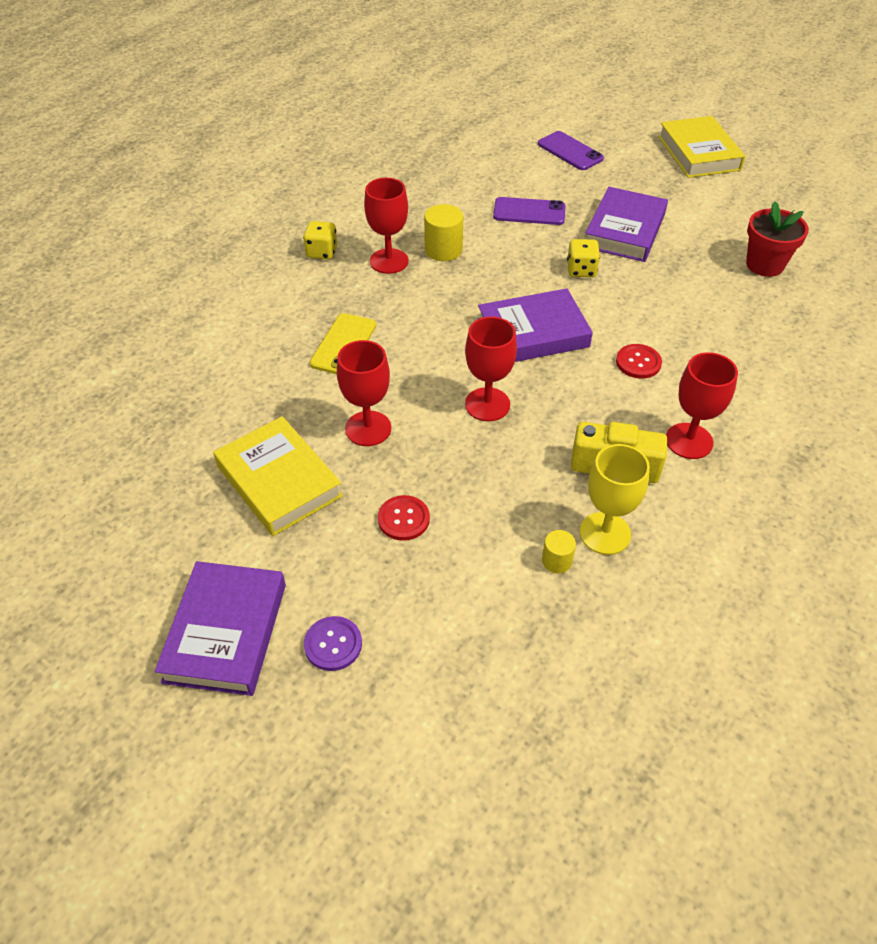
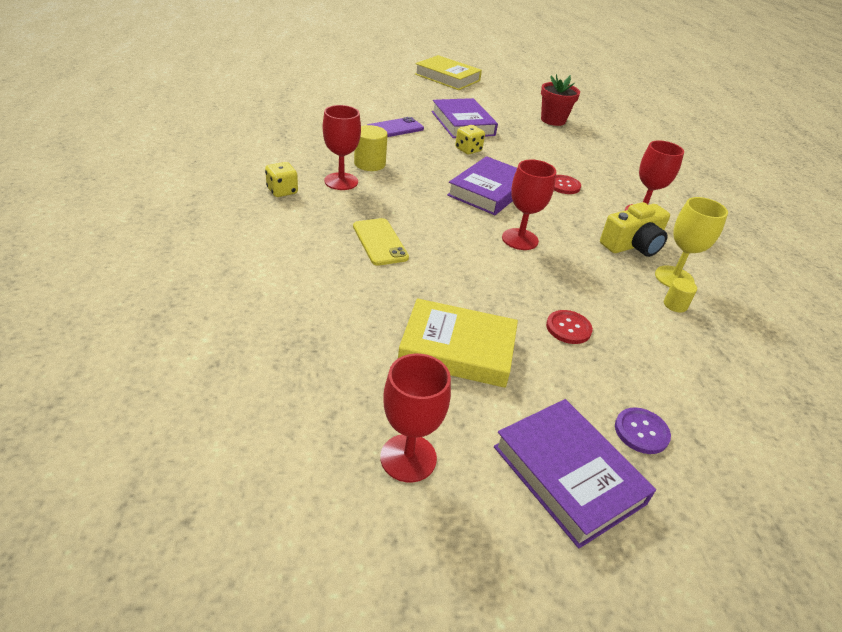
camera: 45 degrees left, 10 degrees down
(368, 428) = (469, 285): red goblet -> red goblet (408, 458)
(570, 151) = (374, 92): purple phone -> none

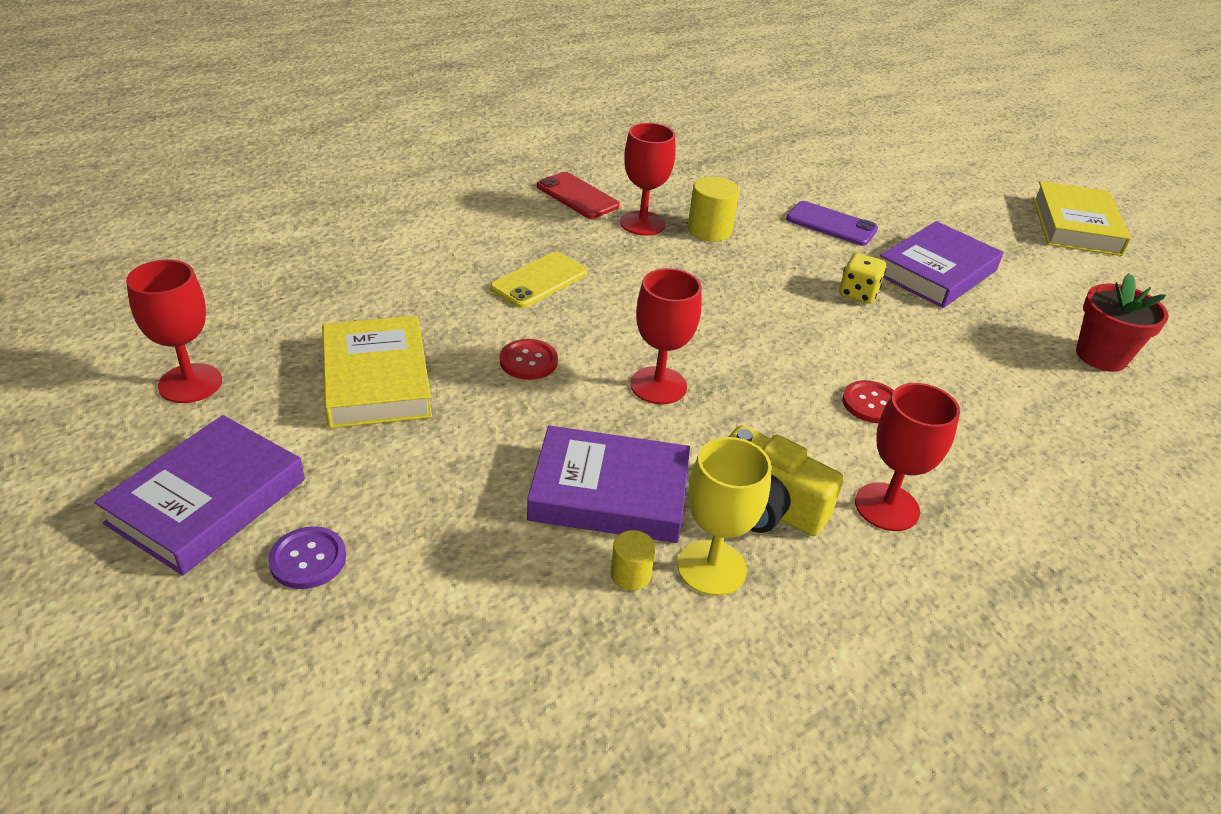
camera: 65 degrees right, 0 degrees up
(282, 191) = (577, 196): yellow dice -> red phone
(489, 191) = (759, 335): purple book -> purple book (609, 492)
(568, 328) = (481, 463): red button -> red button (528, 361)

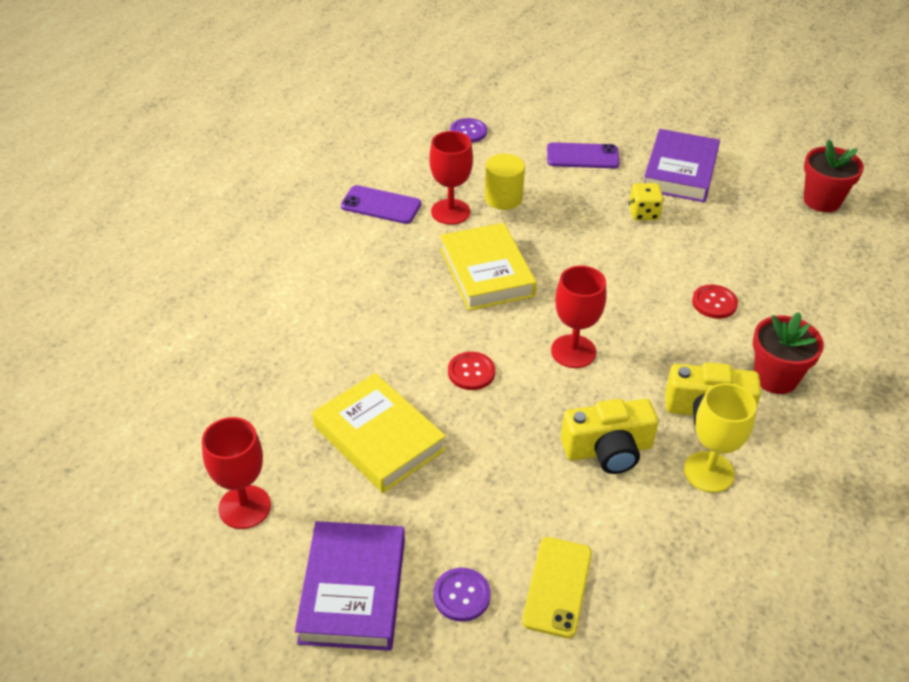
camera: 25 degrees left, 5 degrees up
(539, 280) = (419, 298): yellow phone -> yellow phone (557, 587)
(577, 196) = (381, 205): red phone -> purple phone
(609, 492) = (608, 449): purple book -> yellow camera
(630, 575) = (666, 501): yellow cylinder -> none
(724, 168) = (468, 132): none -> purple button
(887, 507) = (775, 377): red goblet -> red flower pot
(1075, 226) = (740, 91): yellow book -> yellow book (486, 272)

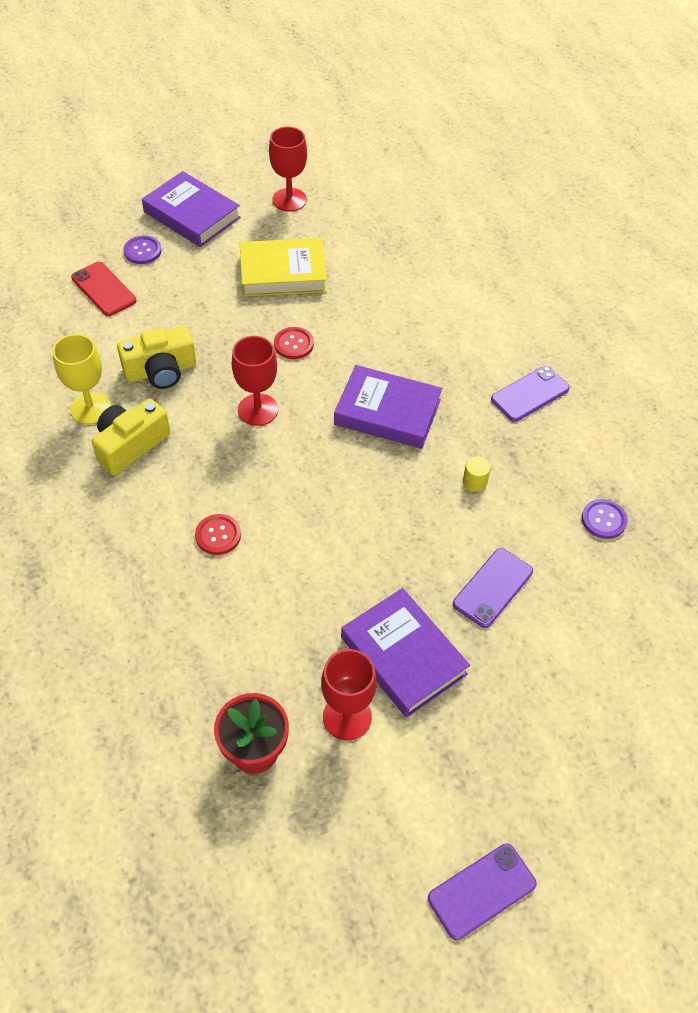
camera: 125 degrees right, 10 degrees up
(450, 212) = (484, 434): red goblet -> red goblet (347, 717)
(486, 272) = (387, 412): yellow book -> purple book
(503, 198) = (474, 481): yellow cylinder -> yellow cylinder, size x0.59
(557, 587) = (103, 289): yellow phone -> red phone
(608, 449) = (161, 371): yellow camera -> yellow camera turned 135 degrees counterclockwise
(643, 213) = (368, 573): yellow dice -> none
(765, 93) = (481, 891): none -> purple phone
(775, 377) = (114, 511): red flower pot -> none

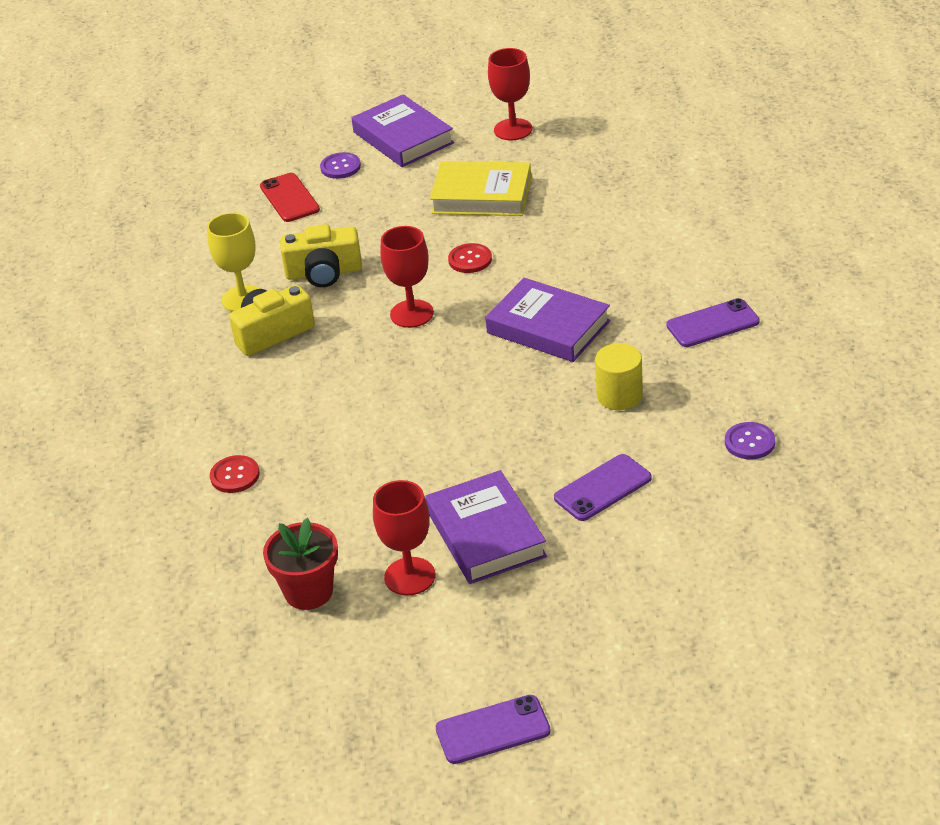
camera: 20 degrees right, 15 degrees down
(218, 535) = (333, 416): red button -> red button (235, 476)
(474, 481) = (619, 396): yellow cylinder -> yellow cylinder, size x1.69

